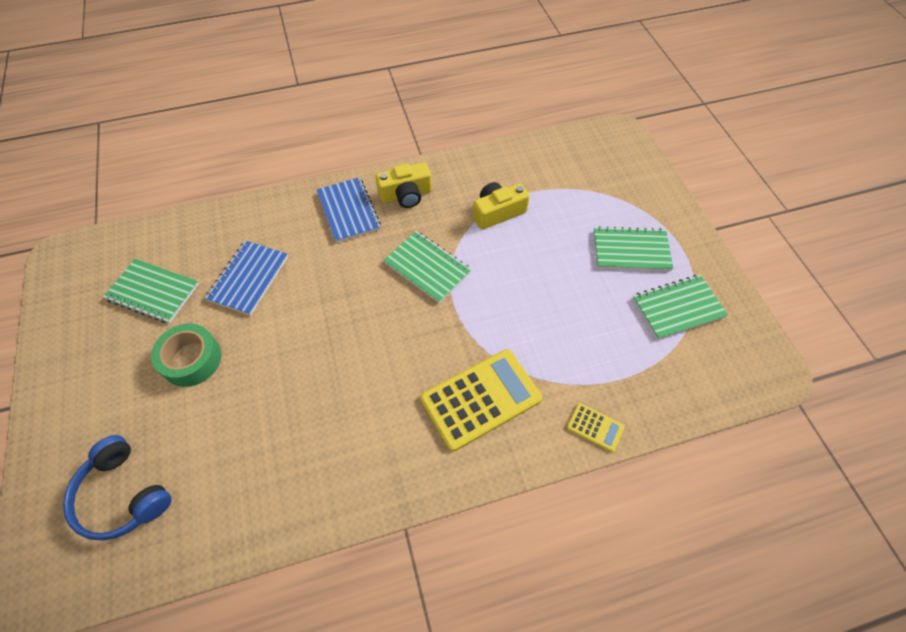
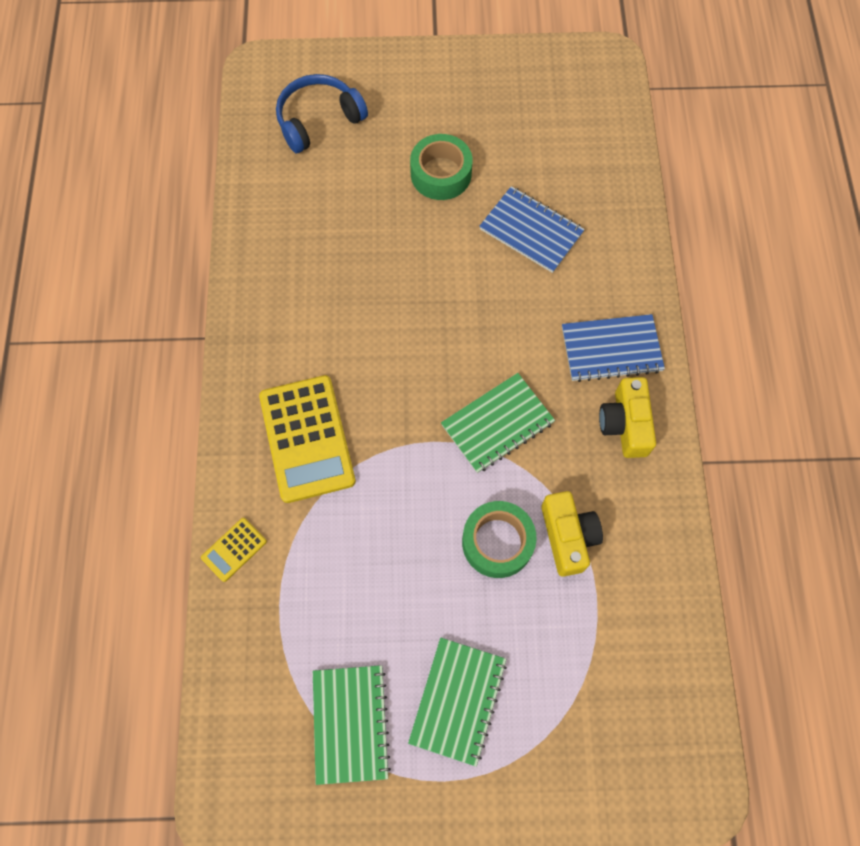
camera: 105 degrees right, 10 degrees up
(153, 292) = (536, 142): green notebook -> none
(517, 250) = (497, 542): none -> green tape

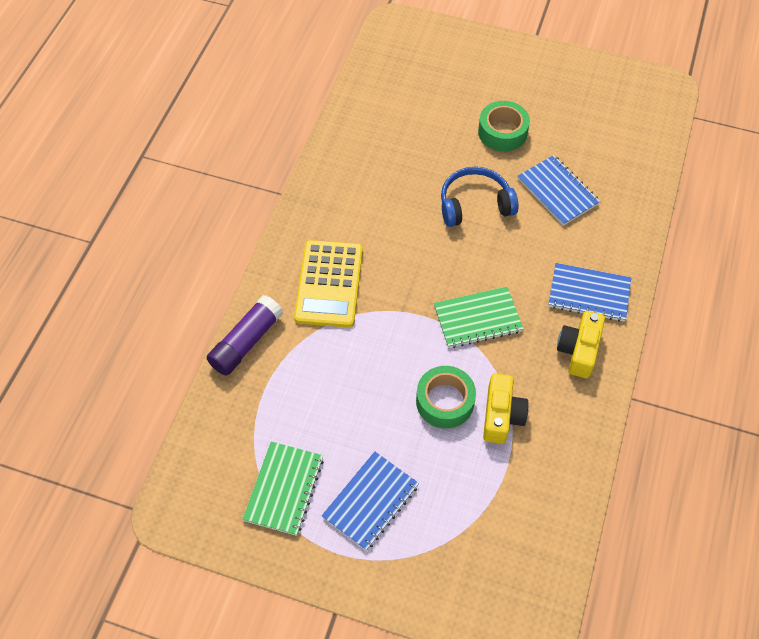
camera: 20 degrees right, 10 degrees down
(234, 549) = (246, 342): yellow calculator -> purple glue stick
(318, 120) = (423, 70): blue headphones -> blue headphones (475, 204)
(458, 700) = (370, 501): green notebook -> blue notebook

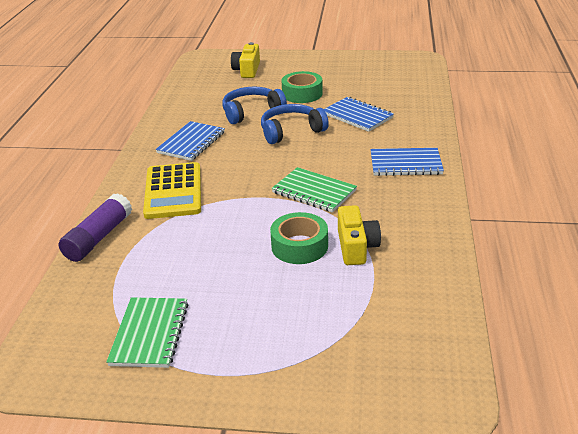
camera: 10 degrees left, 25 degrees down
(370, 501) = (243, 327): blue notebook -> blue notebook (191, 143)
(436, 156) = (251, 112): none -> blue headphones
(477, 319) = (314, 192): green notebook -> green notebook turned 60 degrees clockwise
(579, 350) = (411, 196): yellow camera -> yellow camera (247, 70)

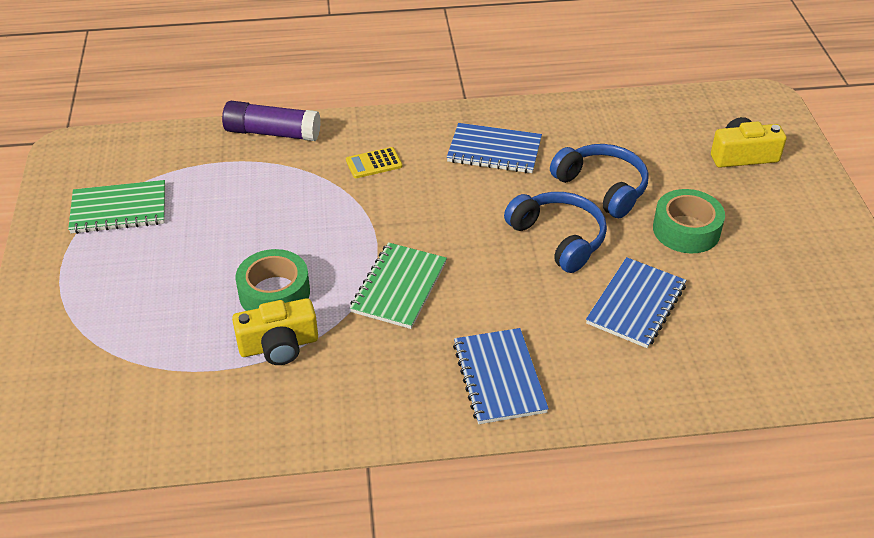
camera: 75 degrees right, 10 degrees up
(173, 191) = (374, 163): yellow calculator -> yellow calculator, size x0.46

